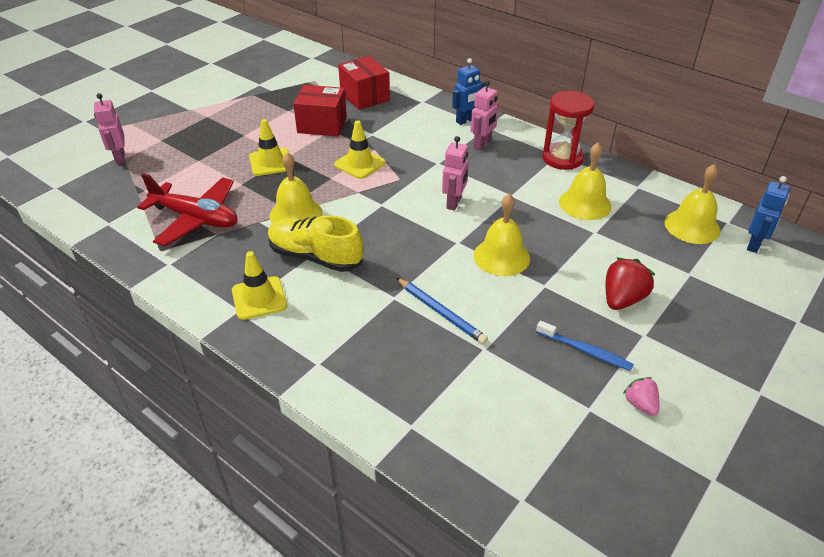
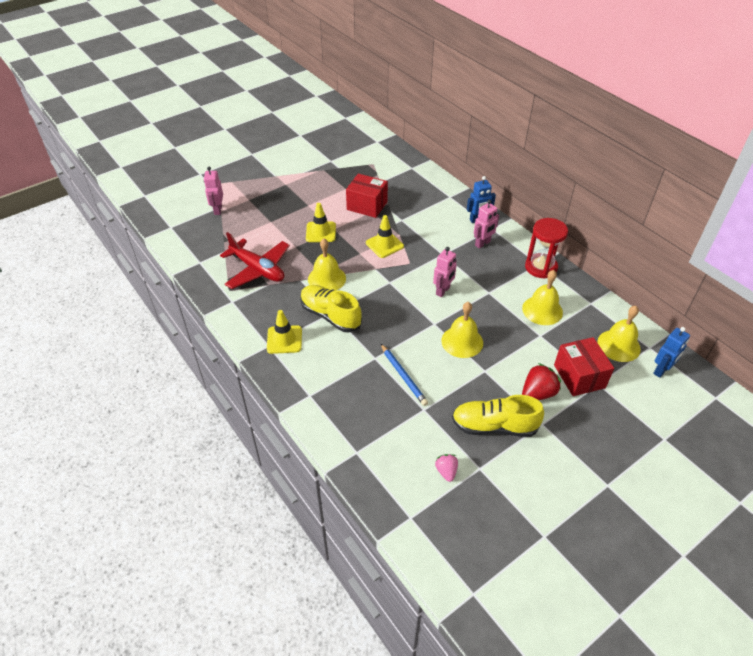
camera: 15 degrees right, 5 degrees up
(365, 97) = (406, 185): red box -> red box (579, 376)
(585, 350) = (494, 426): blue toothbrush -> yellow shoe
(640, 404) = (516, 473): pink strawberry -> pink strawberry (446, 471)

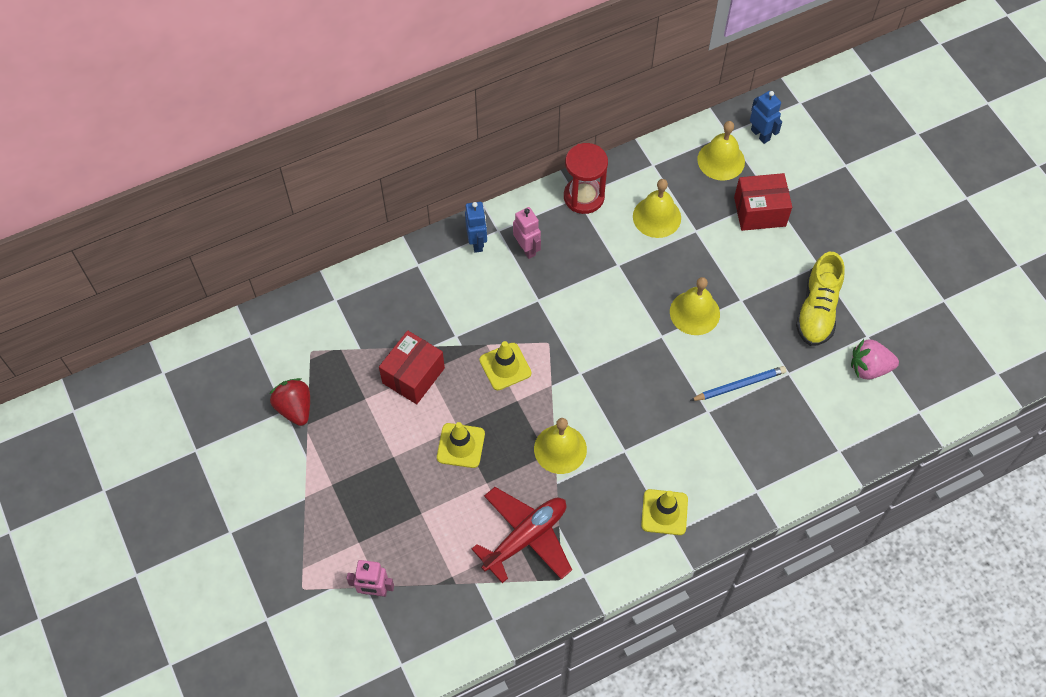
camera: 80 degrees left, 15 degrees up
(330, 315) = (630, 452): yellow shoe -> none
(443, 291) = (607, 314): pink robot -> none
(446, 471) = (869, 368): pink strawberry -> pink strawberry, size x1.65
(537, 393) = (778, 257): red strawberry -> red strawberry (295, 408)

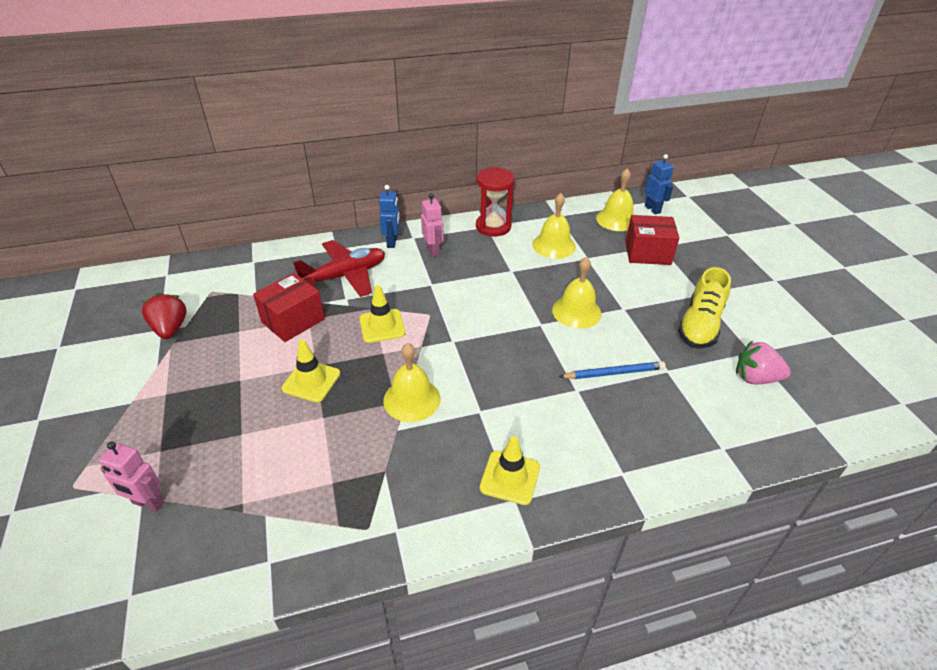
camera: 10 degrees right, 20 degrees down
(526, 537) = (343, 477): red plane -> red plane (345, 276)

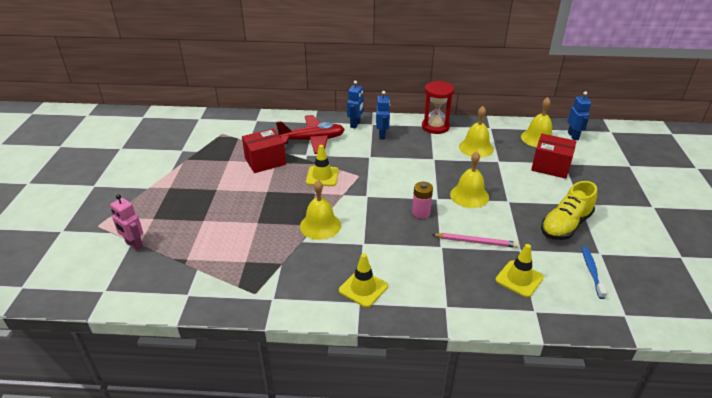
camera: 20 degrees right, 5 degrees down
(170, 329) = (188, 151): red strawberry -> none
(311, 381) = (260, 200): yellow traffic cone -> yellow traffic cone (519, 279)
(433, 251) = (382, 135): pink robot -> blue robot
(531, 349) = (421, 213): none -> pink battery
(614, 373) = (476, 242): blue pencil -> pink pencil
(755, 378) = (591, 271): pink strawberry -> blue toothbrush

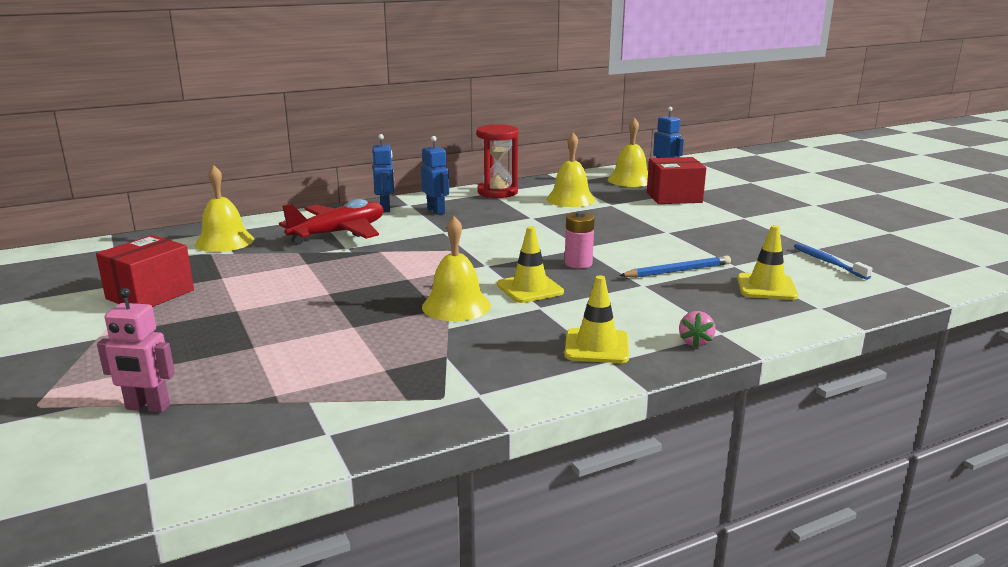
camera: 30 degrees left, 15 degrees down
(265, 161) = (287, 266): red box -> red box (150, 294)
(322, 176) = (398, 262): yellow traffic cone -> yellow traffic cone (530, 289)
(422, 308) = (695, 342): none -> pink strawberry
(469, 195) = (616, 237): yellow bell -> yellow bell (224, 241)
(476, 242) = (677, 271): pink pencil -> blue pencil
(565, 225) = (752, 236): yellow shoe -> none

